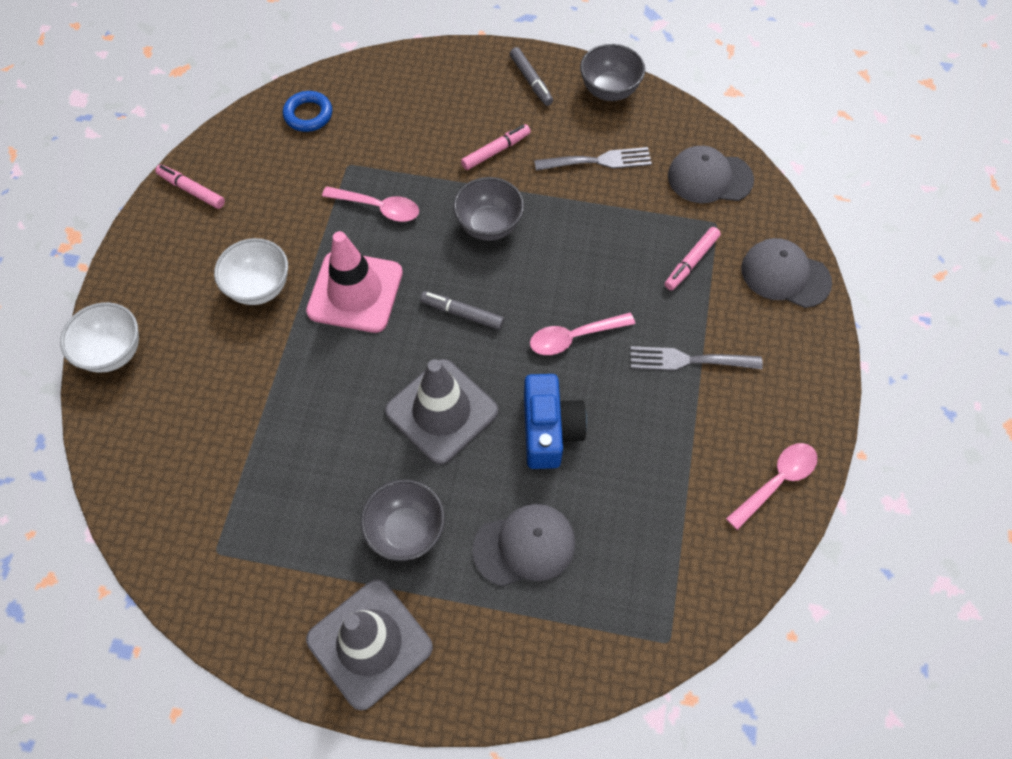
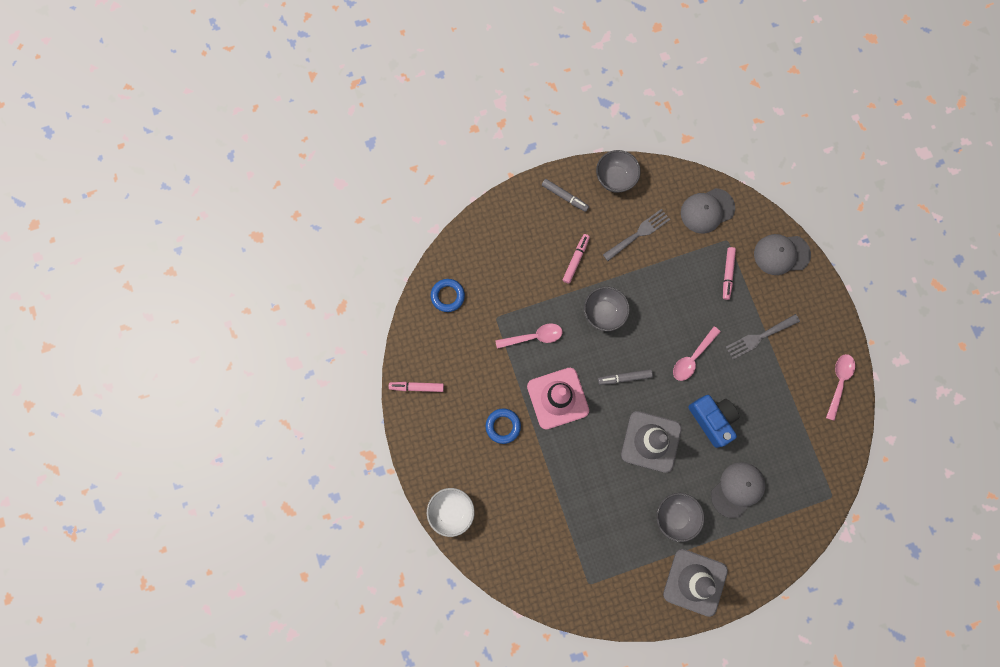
camera: 30 degrees left, 15 degrees up
(260, 287) = (503, 426): white bowl -> blue ring

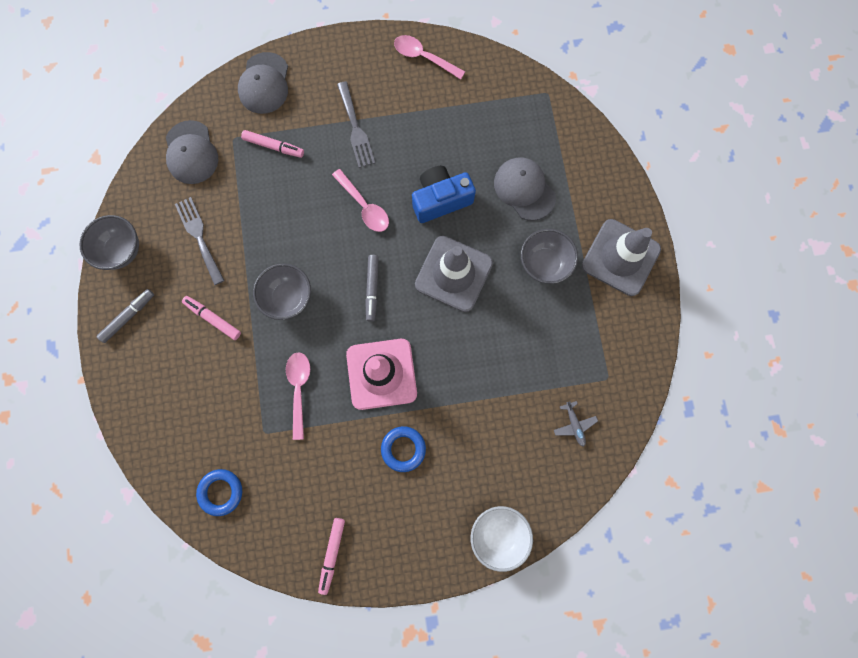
camera: 80 degrees left, 0 degrees up
(546, 560) = (574, 425): none -> grey plane

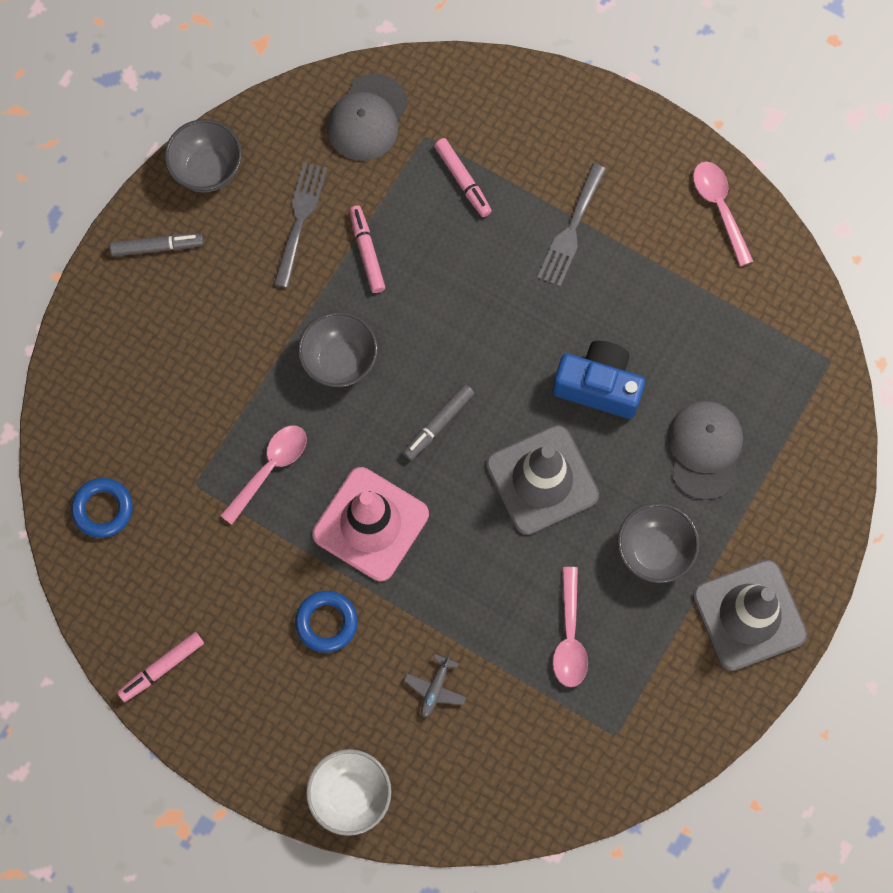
camera: 40 degrees right, 5 degrees down
(213, 319) = (242, 320): pink marker -> pink marker (367, 252)
(264, 83) = (512, 100): grey cap -> none
(364, 206) = (507, 326): pink spoon -> pink spoon (569, 636)
(574, 425) = (533, 752): grey plane -> grey plane (435, 688)

